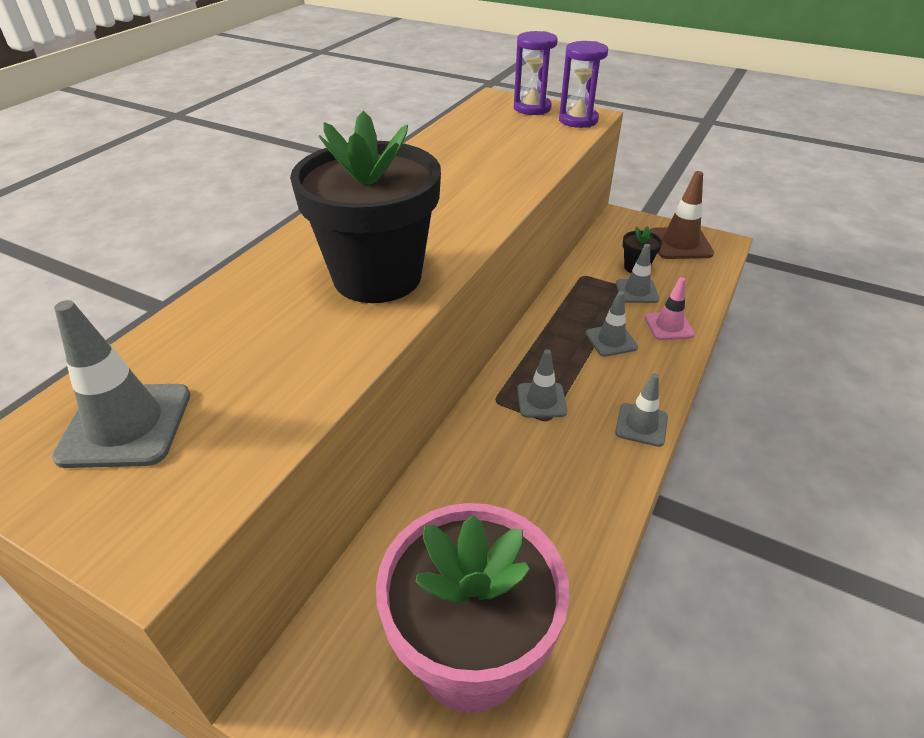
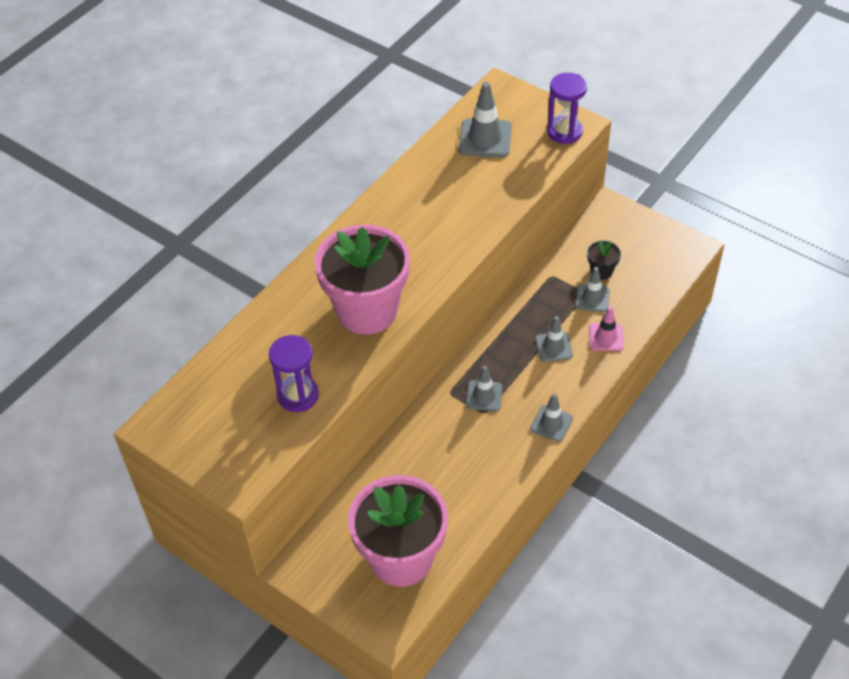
camera: 10 degrees right, 10 degrees up
(126, 425) = (217, 412): grey traffic cone -> grey traffic cone (485, 138)
(377, 277) = (367, 310): black flower pot -> pink flower pot
(532, 108) = (528, 109): purple hourglass -> purple hourglass (298, 395)
(680, 244) = (652, 246): brown traffic cone -> none

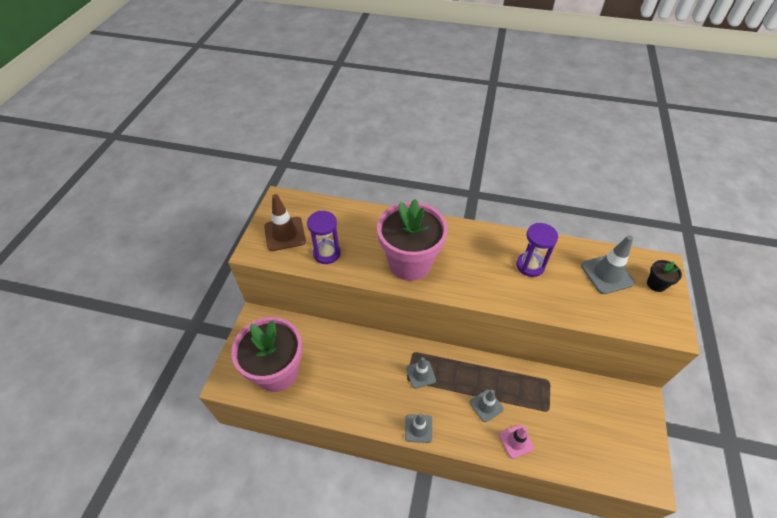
camera: 65 degrees right, 0 degrees up
(231, 436) = (285, 234): none -> brown traffic cone
(564, 132) = (657, 323): purple hourglass -> purple hourglass (530, 266)
(592, 298) = (547, 418): grey traffic cone -> none
(601, 271) = (577, 415): black flower pot -> black flower pot (656, 284)

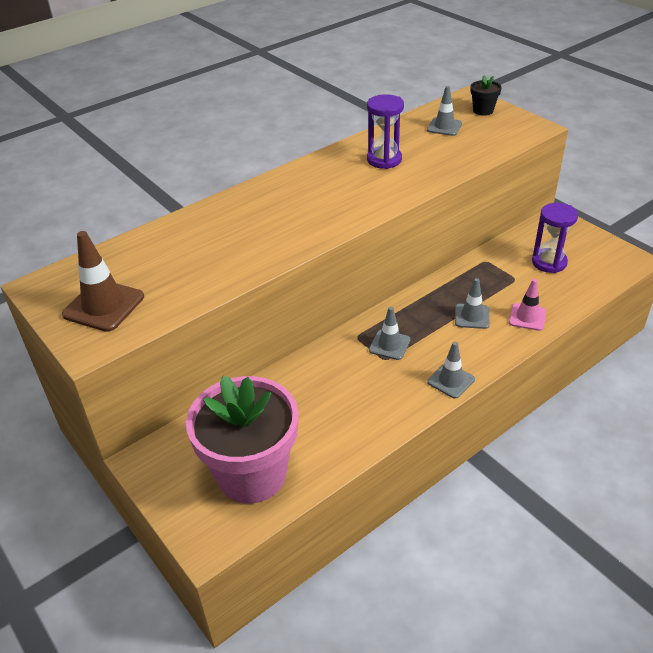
camera: 50 degrees left, 10 degrees down
(327, 253) = (185, 284): purple hourglass -> purple hourglass (549, 262)
(410, 263) = (283, 229): pink flower pot -> none
(607, 274) = (444, 127): grey traffic cone -> grey traffic cone, size x0.64

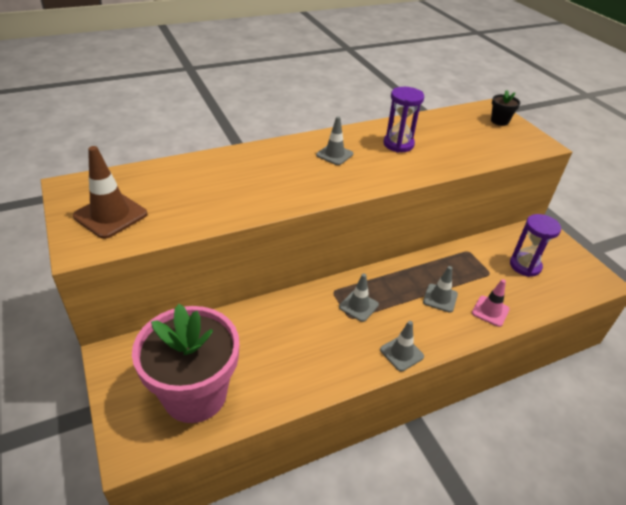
camera: 10 degrees right, 0 degrees up
(444, 127) = (461, 128): grey traffic cone -> grey traffic cone (334, 154)

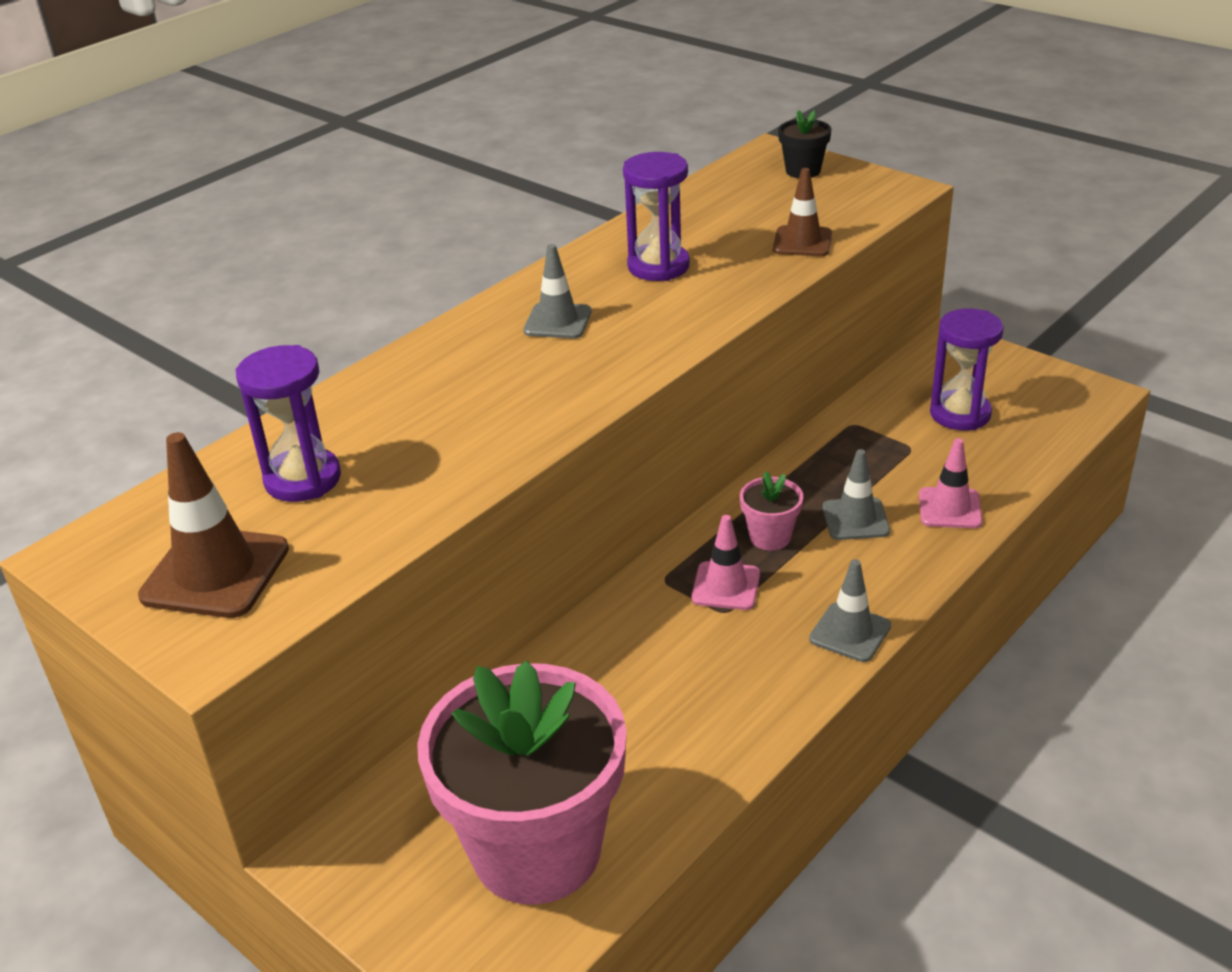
camera: 20 degrees left, 5 degrees down
(176, 187) = (303, 479): none -> purple hourglass
(358, 306) = (726, 586): grey traffic cone -> pink traffic cone
(394, 290) = (770, 537): none -> pink flower pot
(475, 155) = (802, 242): none -> brown traffic cone

